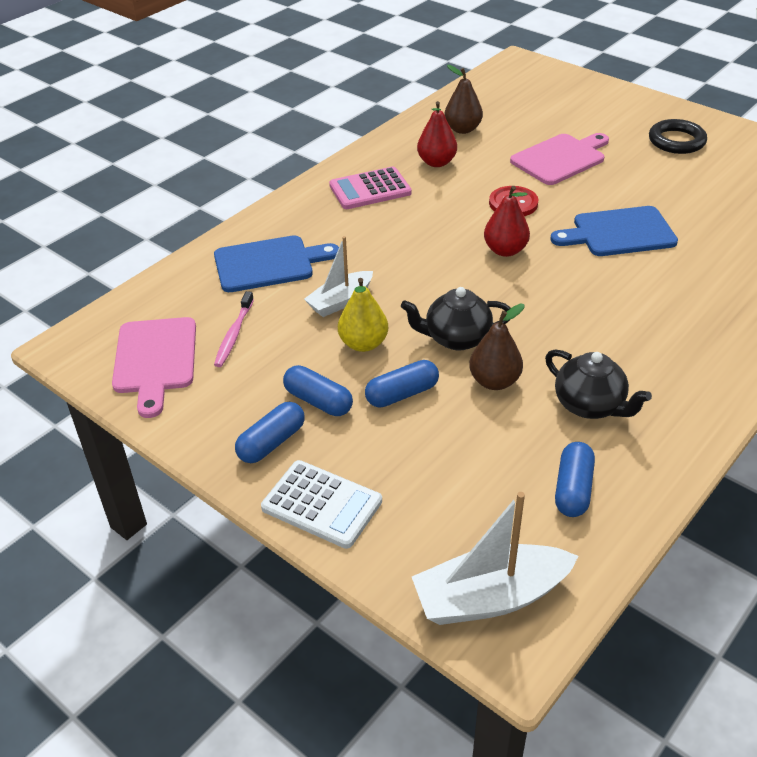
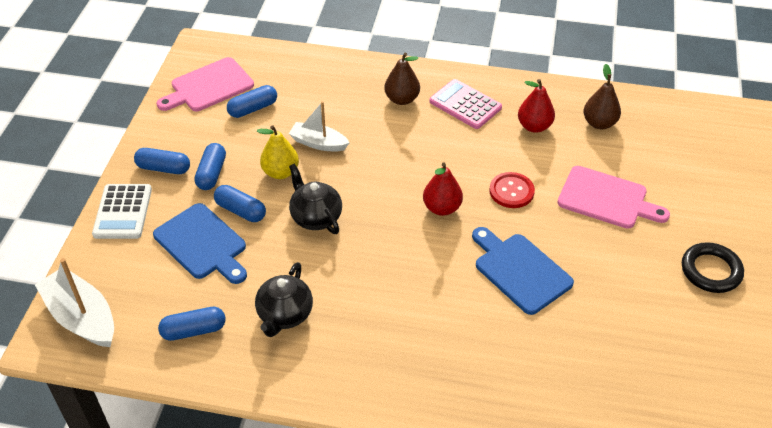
camera: 60 degrees right, 5 degrees up
(234, 334) = (253, 109): pink toothbrush -> blue capsule
(268, 264) = (336, 92): blue cutting board -> blue cutting board (202, 244)
(494, 381) = (281, 253): brown pear -> brown pear (402, 99)

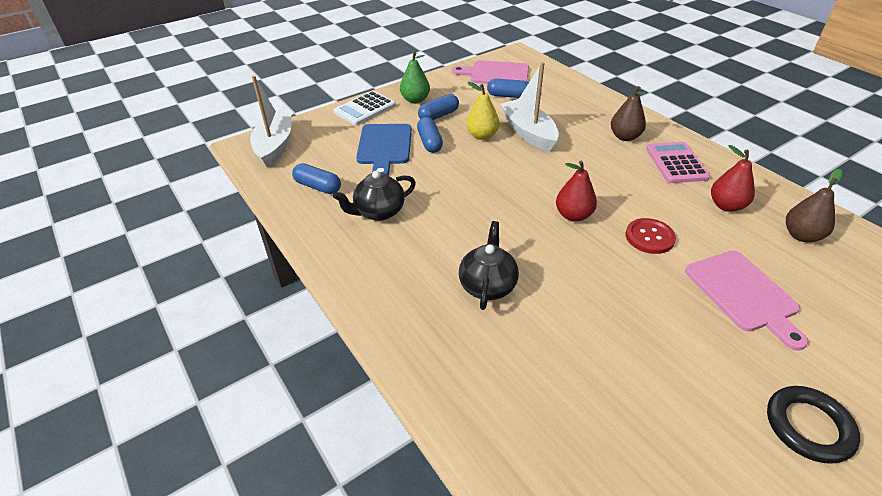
camera: 45 degrees right, 5 degrees down
(163, 168) = (415, 100): blue capsule -> green pear
(315, 217) = (472, 171): black teapot -> black teapot (487, 285)
(318, 143) = (528, 133): white boat -> white boat, size x1.54
(520, 271) = (589, 295): blue cutting board -> none

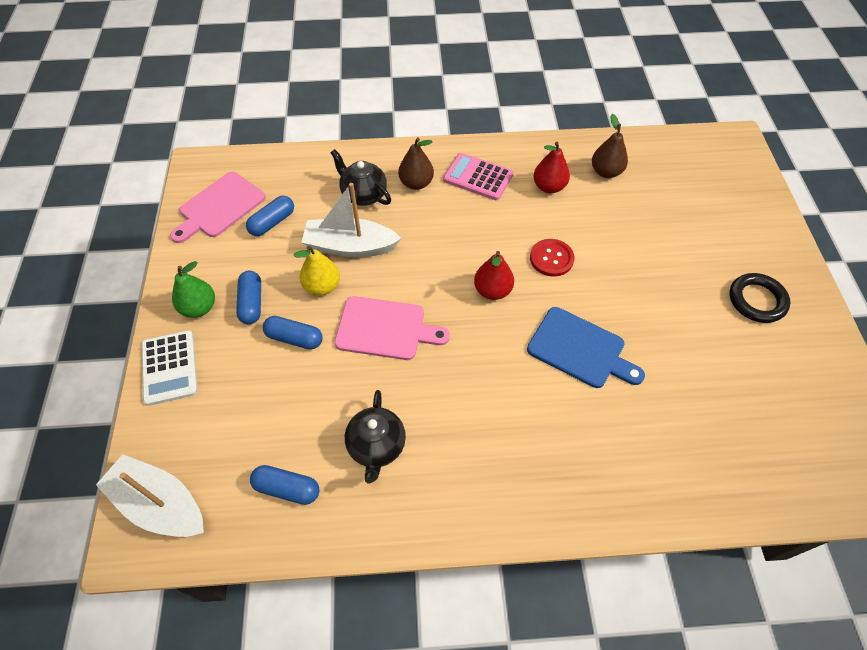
camera: 60 degrees left, 15 degrees up
(318, 187) = (287, 488): blue capsule -> blue capsule turned 45 degrees clockwise
(384, 147) = (266, 385): blue cutting board -> blue cutting board (580, 349)
(487, 285) = (536, 407): black teapot -> black teapot (363, 194)
(743, 294) = (639, 247): pink cutting board -> pink cutting board (385, 329)

